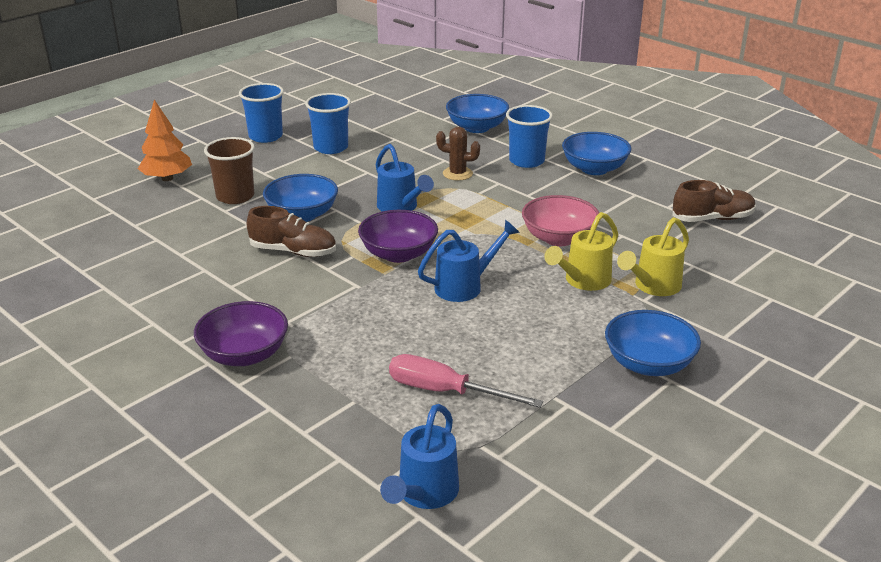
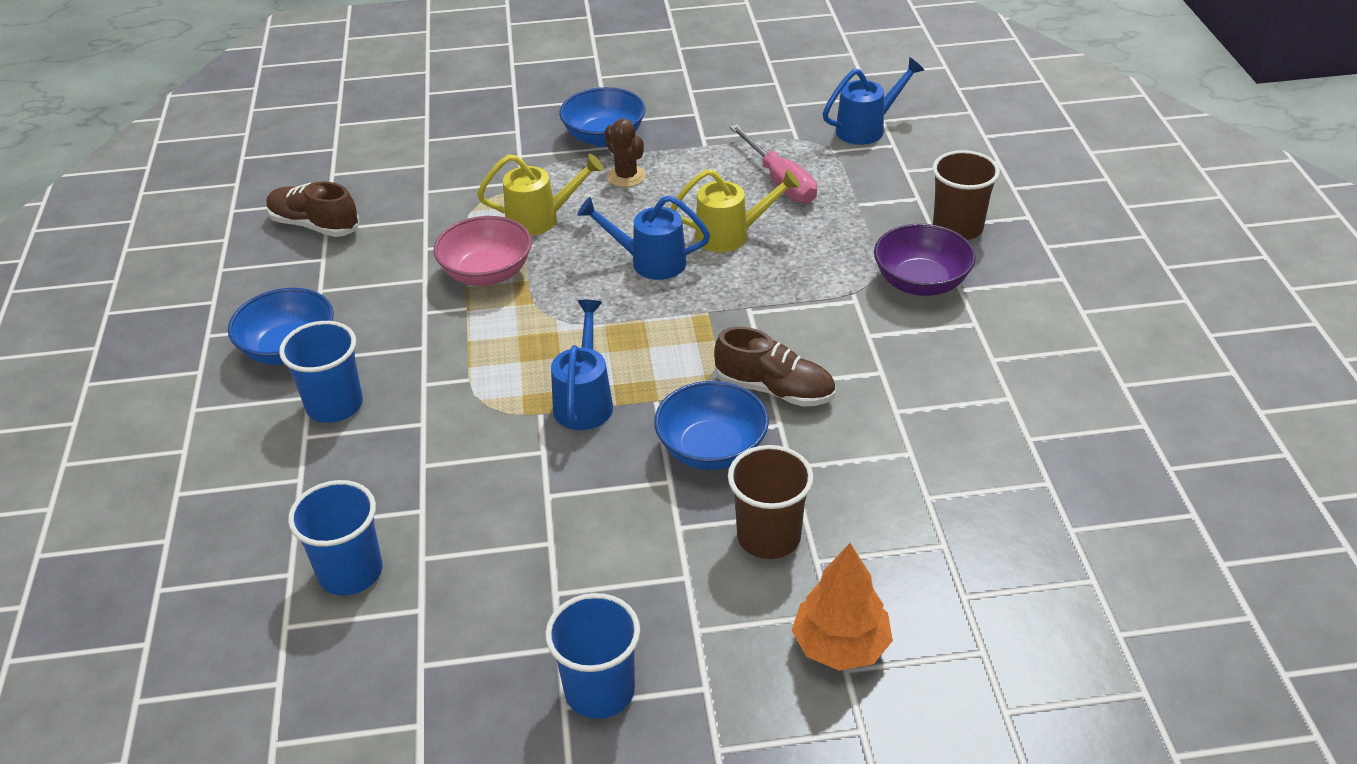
camera: 140 degrees left, 10 degrees up
(244, 416) = (957, 228): none -> brown cup
(293, 251) = (774, 390): brown shoe -> brown shoe turned 150 degrees clockwise
(331, 148) = (534, 589): blue cup -> blue cup (350, 572)
(398, 254) = (666, 330): purple bowl -> none
(457, 174) = (445, 427): brown cactus -> brown cactus (626, 176)
(477, 128) = (281, 518): blue bowl -> none
(653, 286) = (493, 188): yellow watering can -> yellow watering can (731, 235)

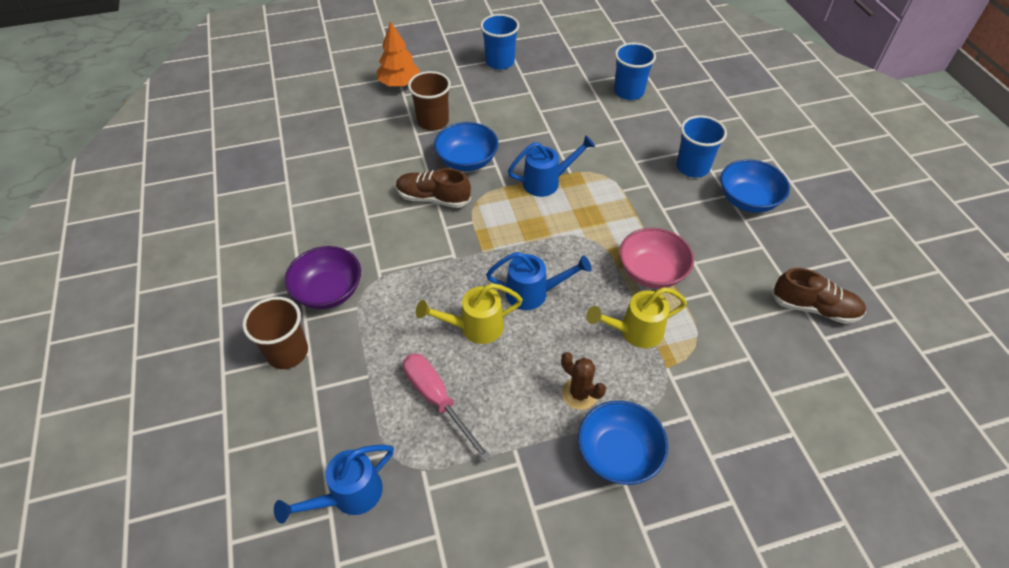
camera: 170 degrees right, 10 degrees up
(584, 401) = (547, 182): blue watering can -> blue watering can turned 105 degrees counterclockwise

